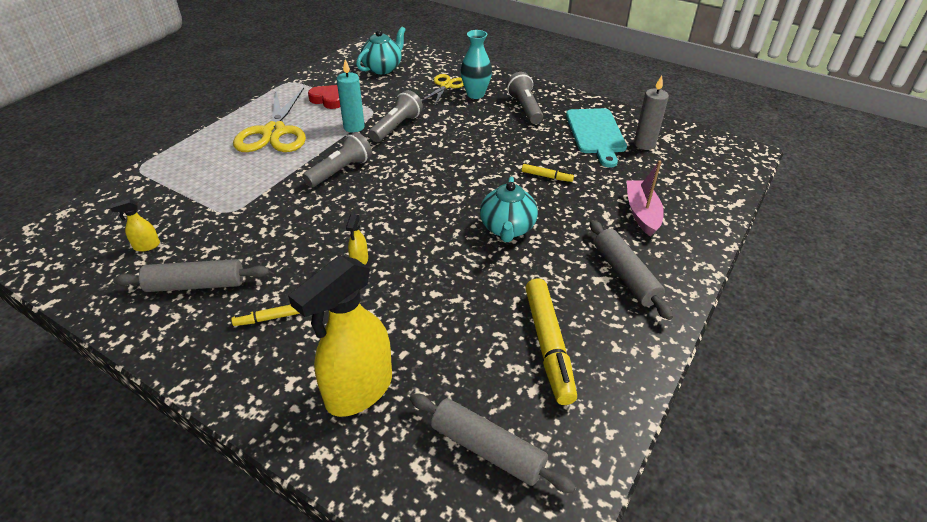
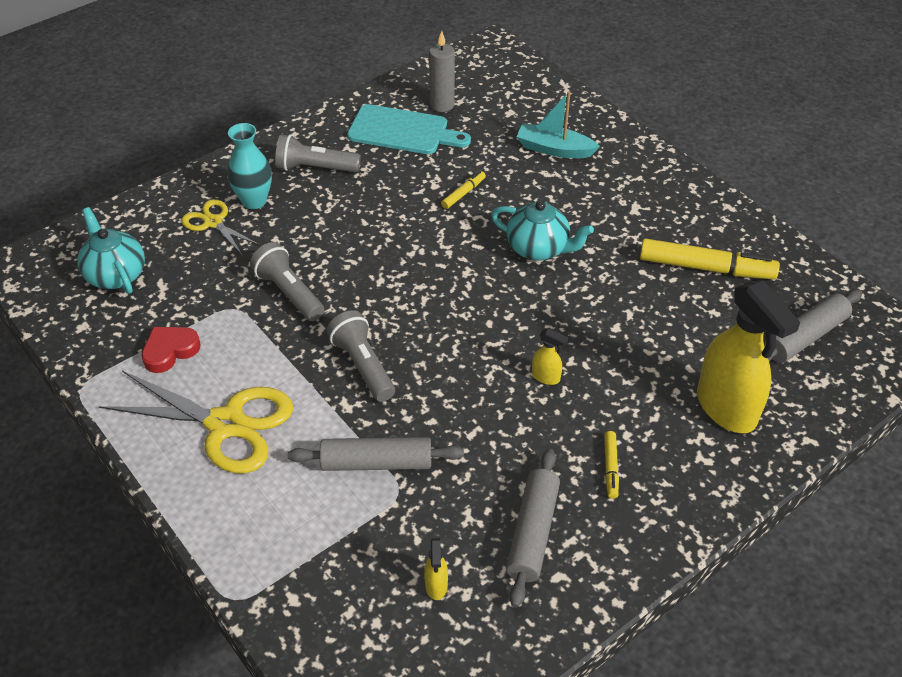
camera: 70 degrees left, 5 degrees up
(354, 127) = (264, 335): turquoise candle -> none
(625, 275) = (636, 191): grey rolling pin -> grey rolling pin (376, 463)
(641, 213) = (554, 149): pink boat -> turquoise boat

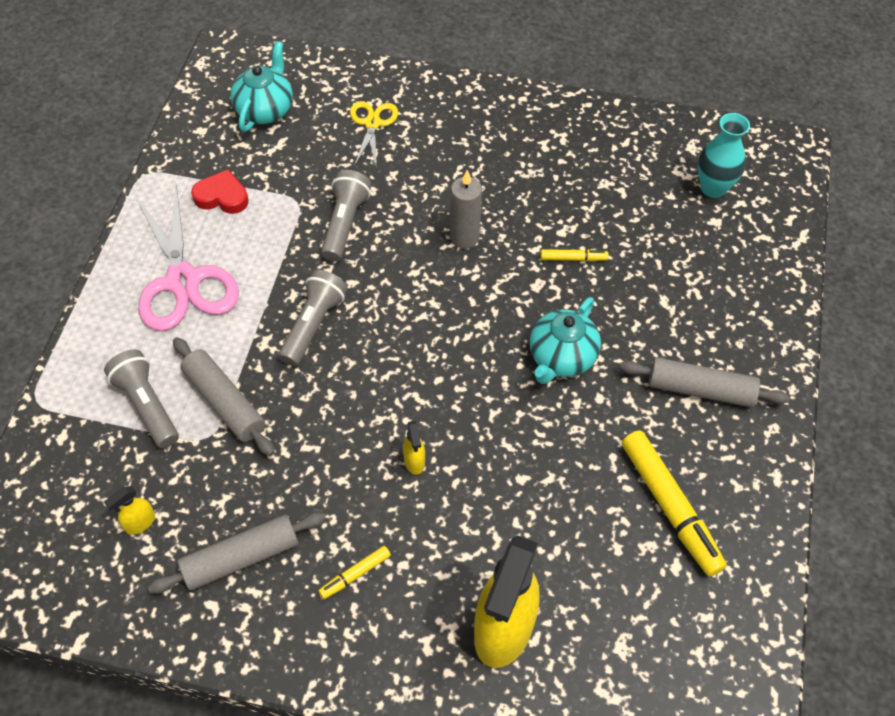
camera: 50 degrees right, 10 degrees up
(226, 424) = (183, 281): yellow scissors -> pink scissors
(254, 201) = (420, 130): turquoise vase -> turquoise vase (713, 188)
(315, 168) = (497, 140): grey flashlight -> grey flashlight (147, 406)
(402, 131) = (604, 164): turquoise cutting board -> none
(442, 105) = (669, 167): grey candle -> grey candle (464, 237)
(538, 248) = (561, 358): turquoise teapot -> turquoise teapot turned 45 degrees clockwise
(554, 149) = (703, 286): turquoise boat -> none
(805, 337) = (659, 648): grey rolling pin -> grey rolling pin (700, 390)

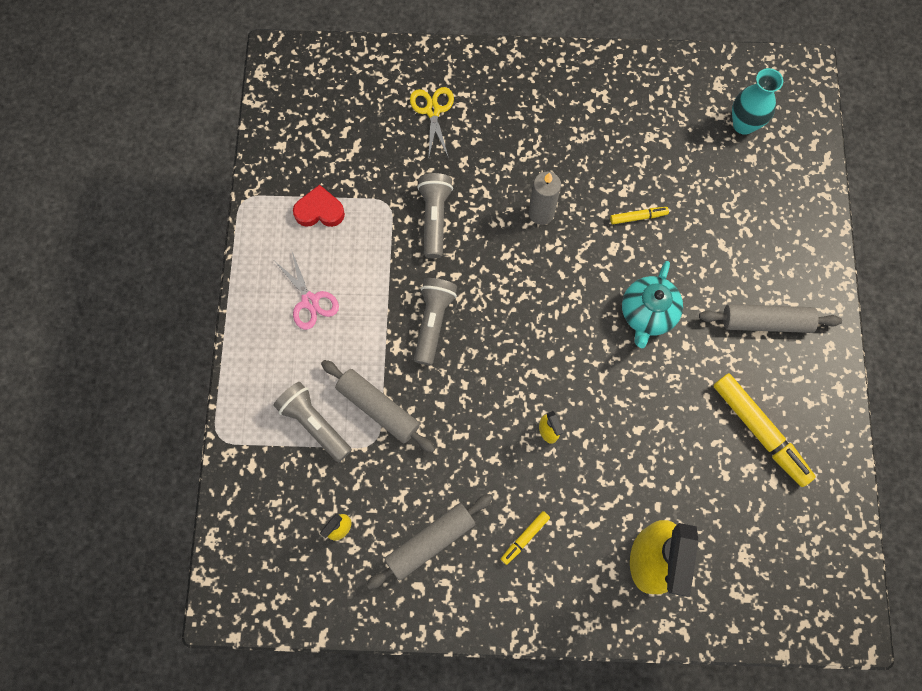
camera: 10 degrees left, 15 degrees up
(183, 281) = (310, 301): pink scissors -> pink scissors, size x0.54
(265, 110) = (333, 113): turquoise teapot -> none

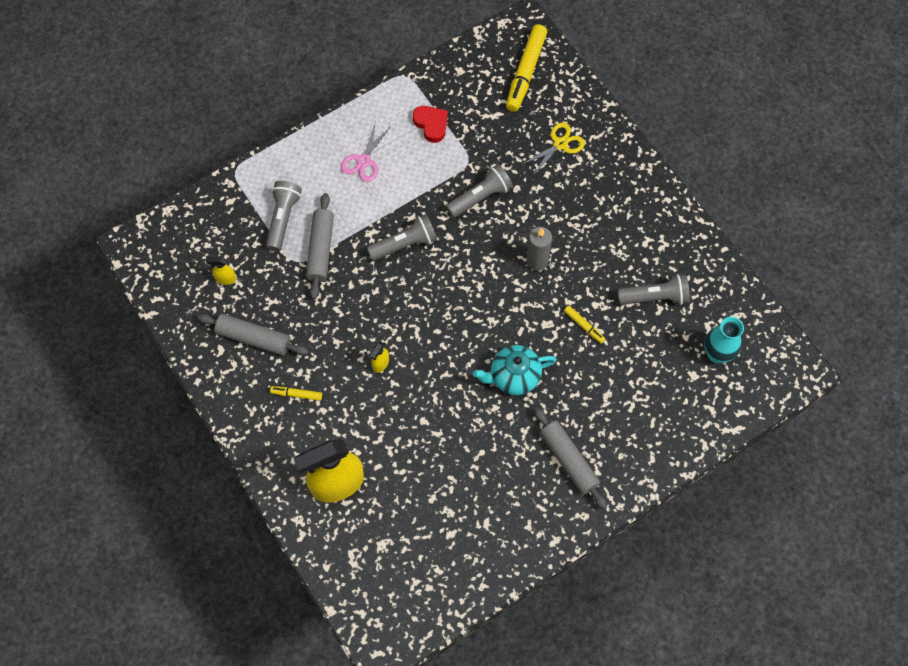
camera: 55 degrees right, 5 degrees down
(651, 137) = (655, 297): none -> grey flashlight
(760, 431) = (481, 503): yellow marker -> yellow marker (525, 72)

